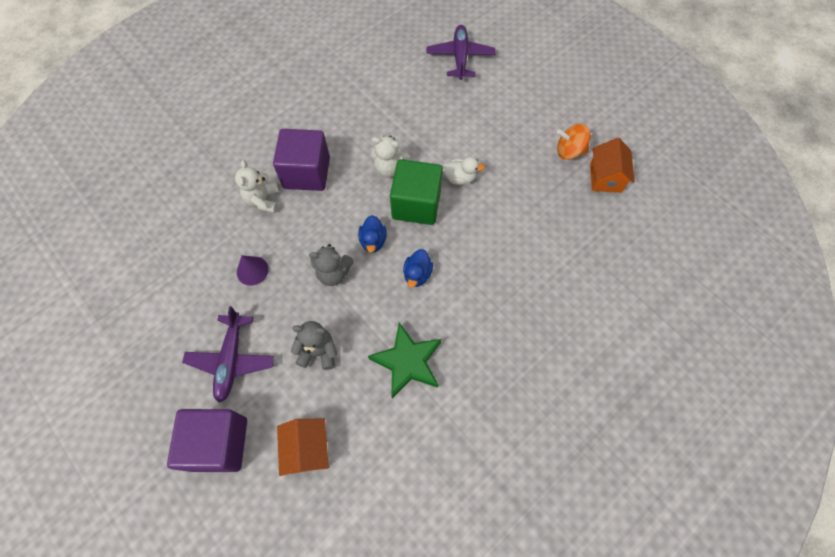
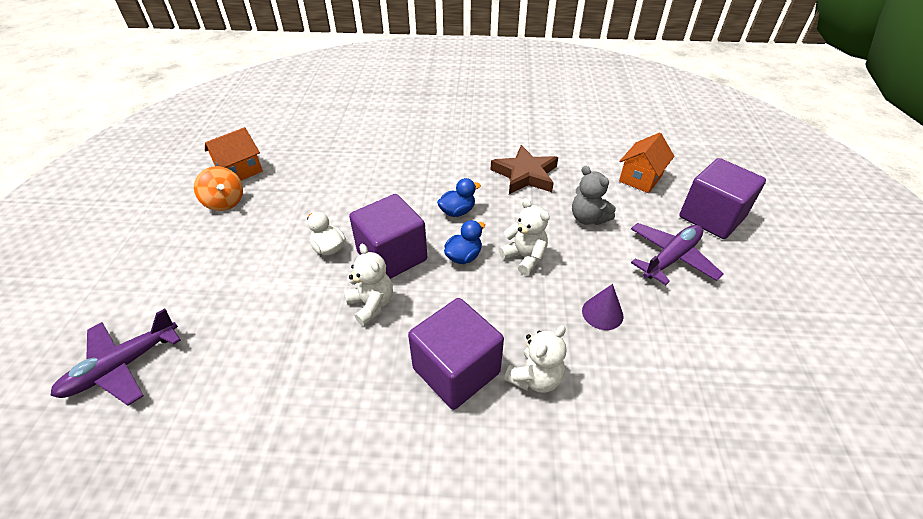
camera: 135 degrees left, 20 degrees down
(334, 273) = (524, 257): grey teddy bear -> white teddy bear
(407, 362) = (525, 175): green star -> brown star
(416, 204) = (392, 256): green cube -> purple cube

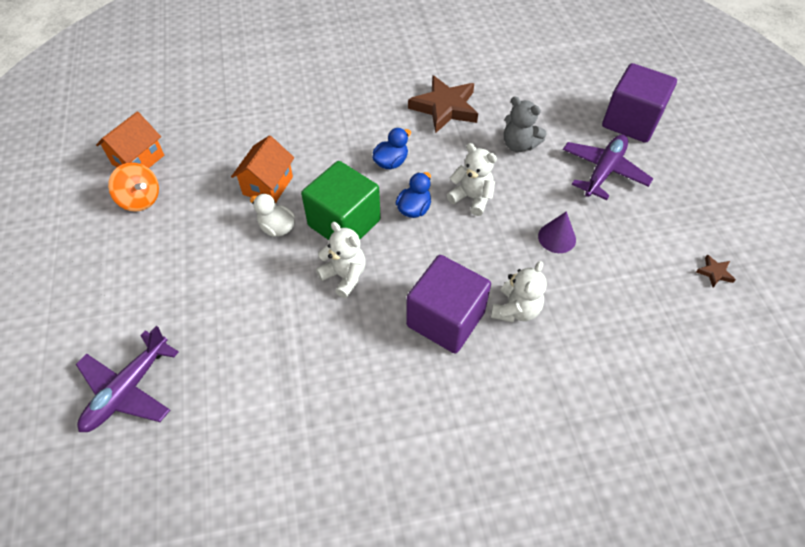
camera: 15 degrees left, 10 degrees up
(392, 256) = (344, 223): purple cube -> green cube
(640, 178) = (557, 91): orange house -> orange house (268, 185)
(780, 390) = (714, 273): none -> brown star

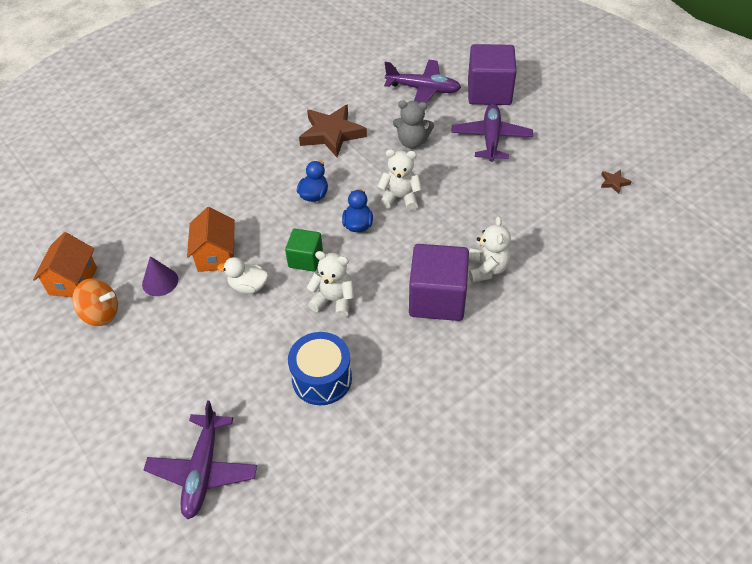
camera: 25 degrees left, 5 degrees down
(285, 350) = (322, 378): none -> blue drum
(344, 223) = (305, 259): green cube -> green cube, size x0.57
(557, 237) = (485, 202): purple cone -> purple cone (160, 282)
(563, 95) = (423, 89): none -> purple plane

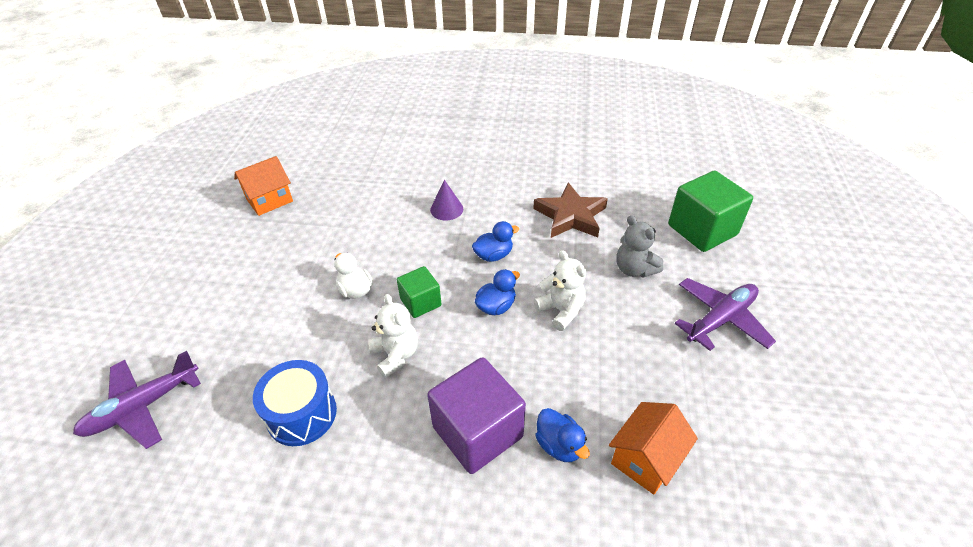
camera: 45 degrees right, 5 degrees down
(101, 314) = (252, 234): orange spinning top -> none
(160, 282) = (311, 240): purple cone -> purple cone (446, 209)
(216, 255) = (367, 249): orange house -> orange house (645, 459)
(423, 89) = (702, 230): purple plane -> green cube
(487, 269) = (559, 445): white teddy bear -> blue duck
(489, 92) = (772, 274): purple cube -> none
(614, 183) = (824, 475): brown star -> none

